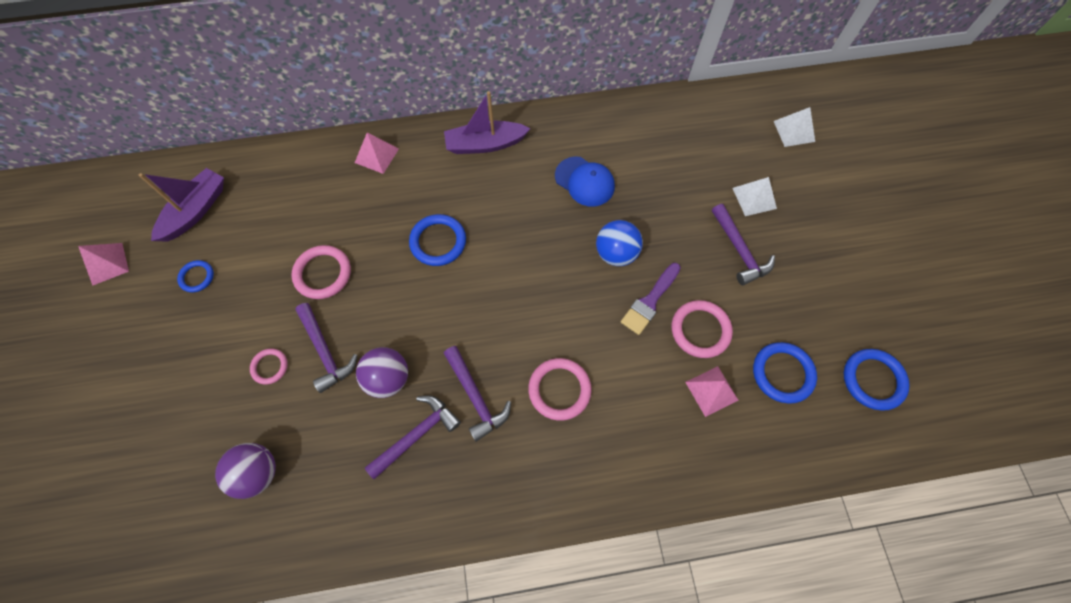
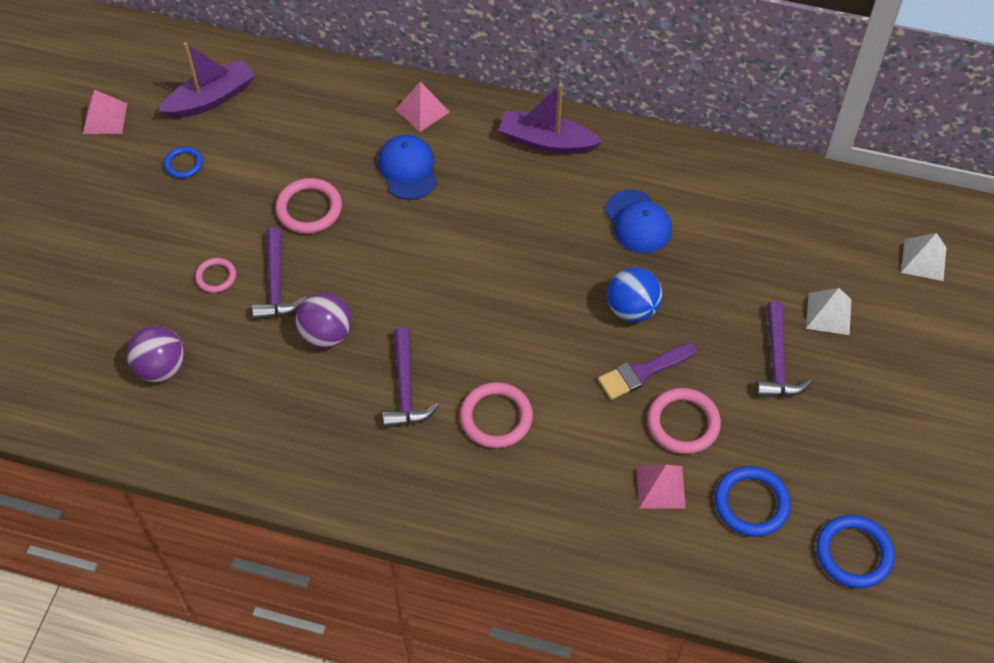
camera: 25 degrees right, 10 degrees down
(388, 208) = (408, 169): none -> blue cap
(417, 434) = (329, 398): purple hammer -> none
(438, 242) = (443, 223): blue ring -> none

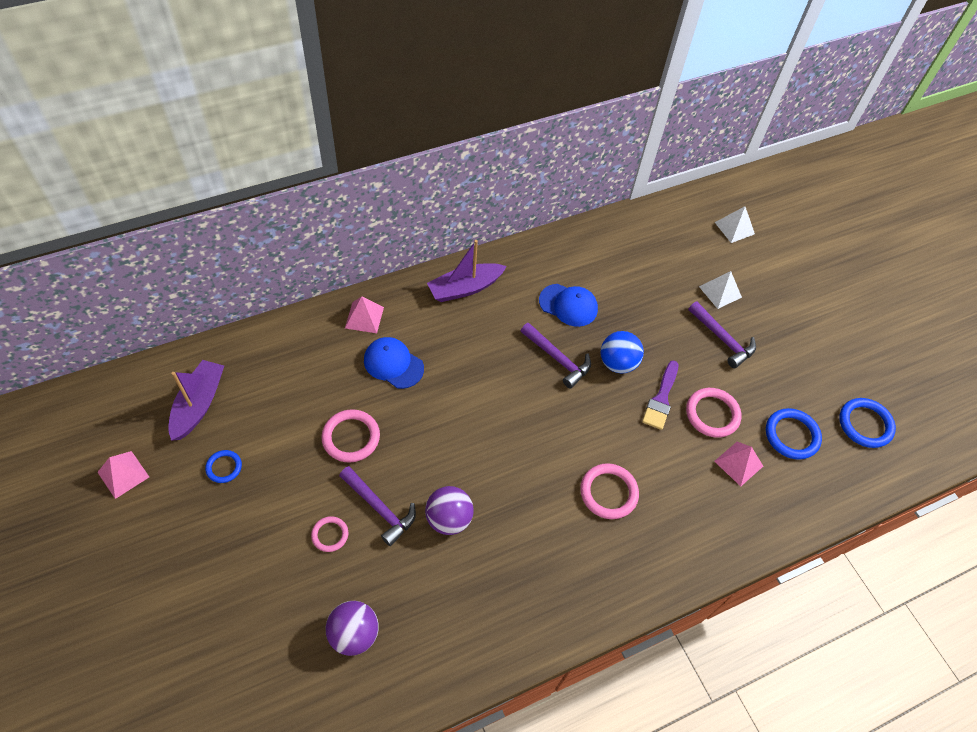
camera: 45 degrees left, 0 degrees up
(405, 388) = (536, 516): purple hammer -> purple hammer (557, 359)

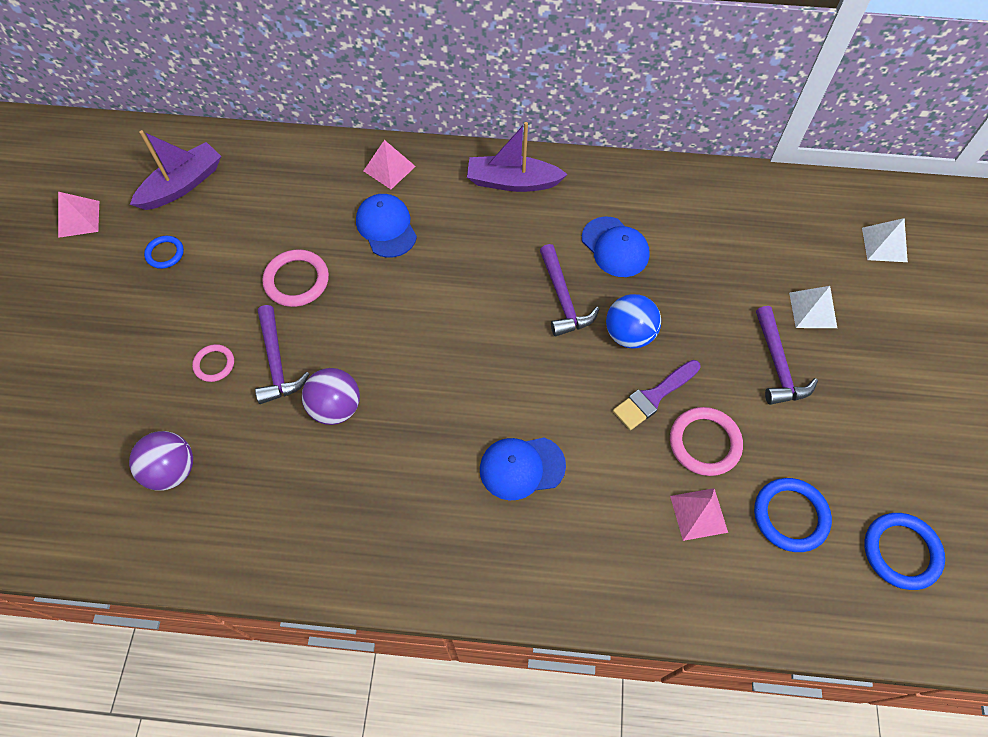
camera: 35 degrees right, 5 degrees up
(608, 492) = (521, 467): pink ring -> blue cap

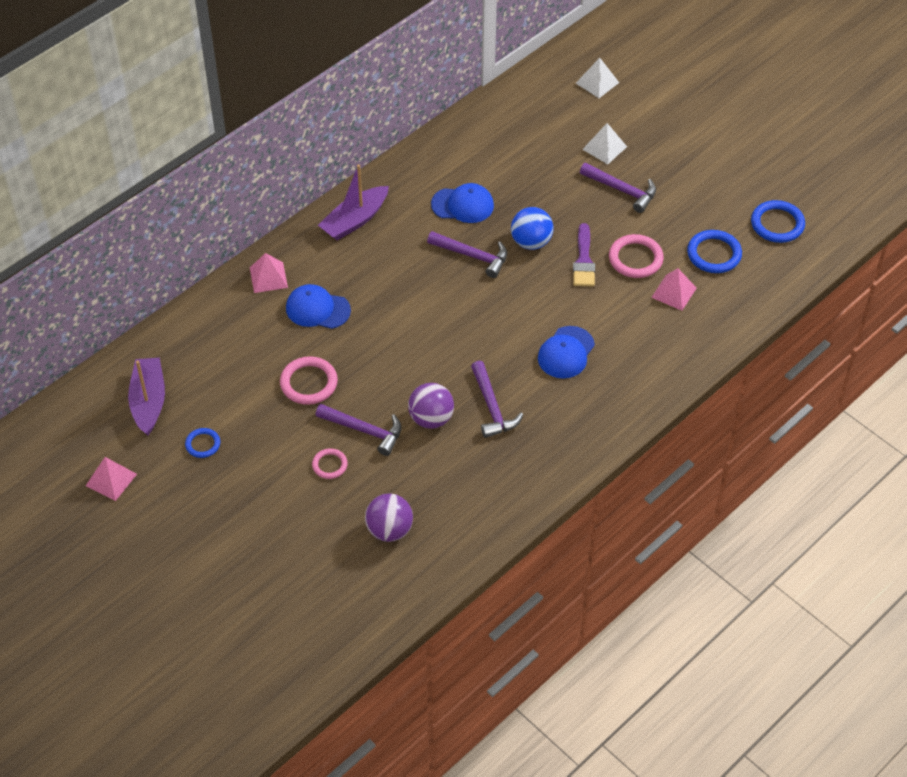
camera: 50 degrees left, 10 degrees down
(394, 450) = (492, 407): none -> purple hammer

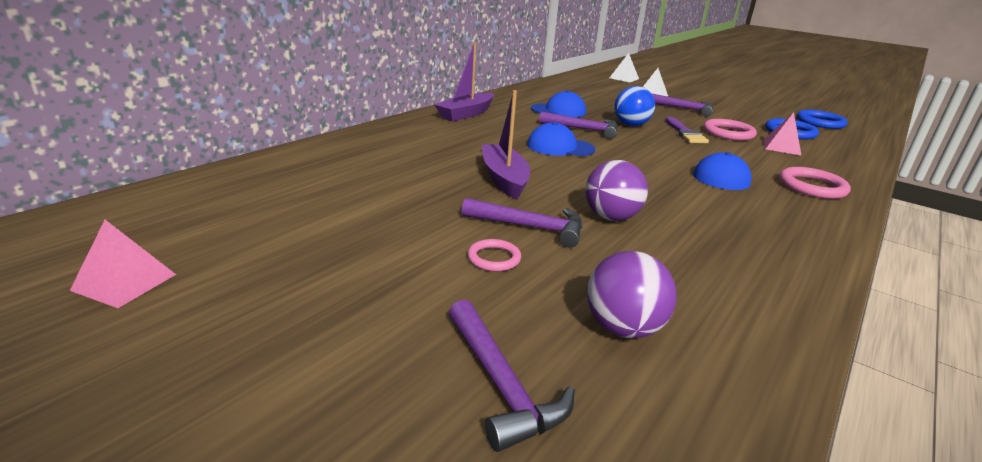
camera: 10 degrees left, 25 degrees down
(148, 401) = (224, 207): purple boat -> purple boat (504, 179)
(203, 444) = (297, 242): blue ring -> none
(268, 277) = (387, 135): pink pyramid -> none
(309, 383) = (444, 193): pink ring -> pink ring (812, 187)
(317, 309) = (443, 151): blue cap -> blue cap (560, 147)
(492, 407) = (677, 208): purple hammer -> purple hammer (500, 384)

